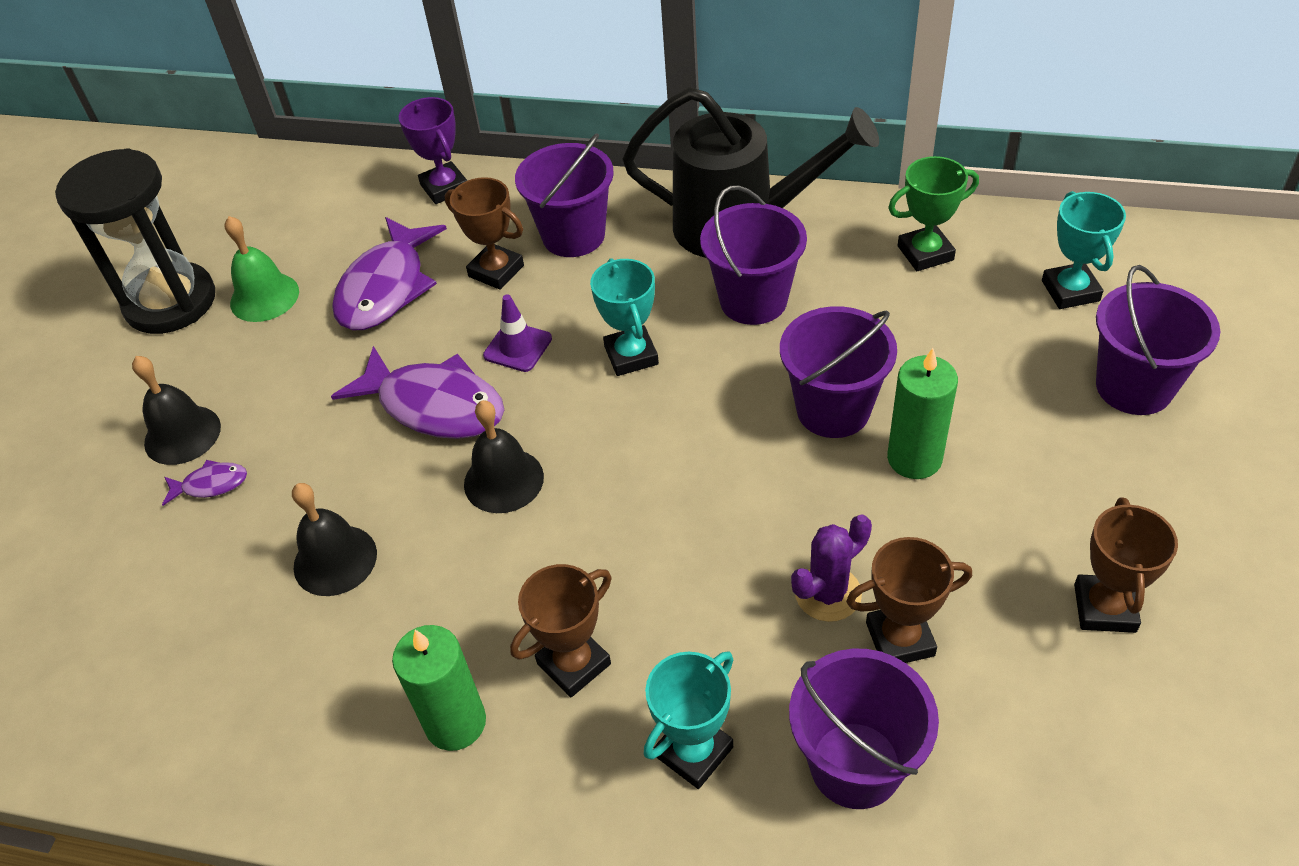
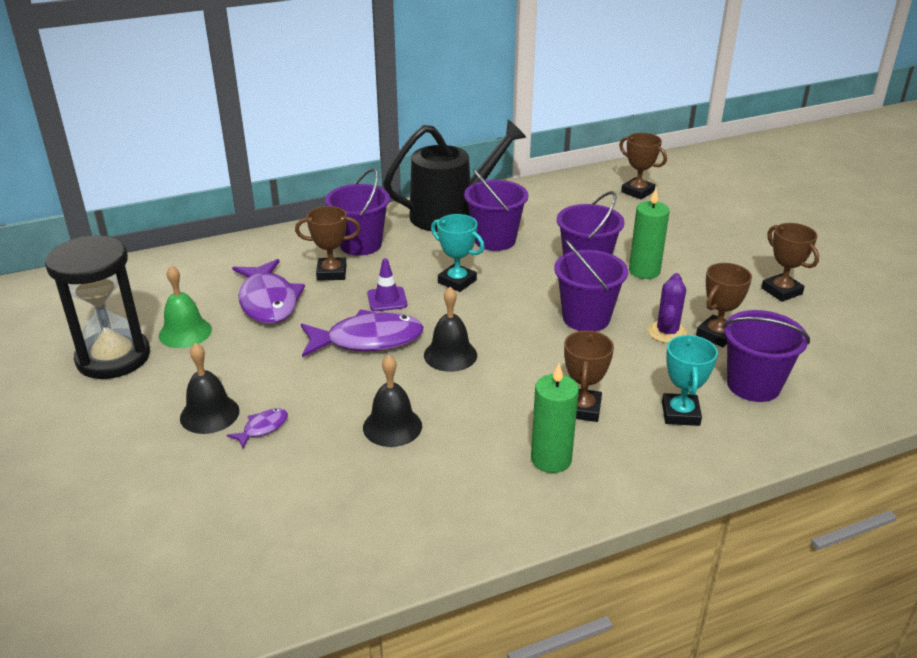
camera: 40 degrees left, 15 degrees down
(444, 188) = (250, 248): purple trophy -> none
(925, 253) = (557, 197): green trophy -> none
(1070, 291) = (637, 192): turquoise trophy -> brown trophy
(1134, 387) = (703, 215): purple bucket -> purple bucket (586, 318)

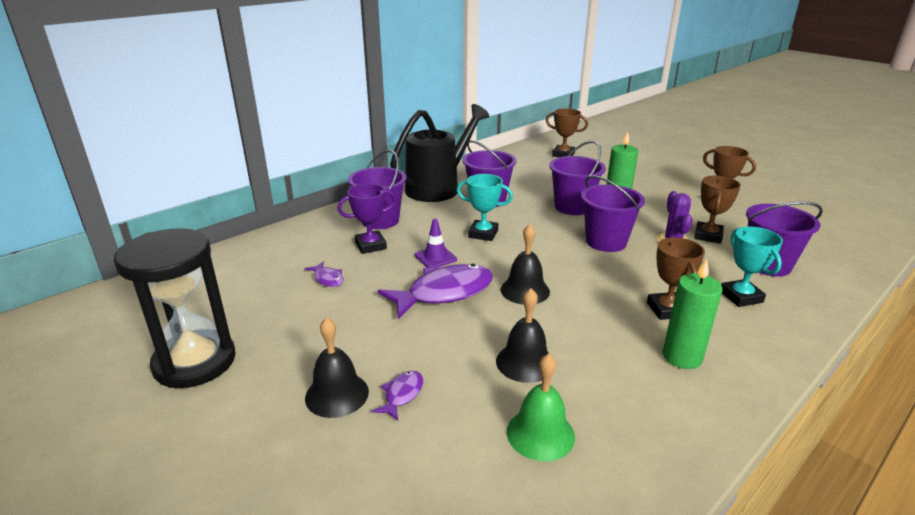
camera: 20 degrees left, 5 degrees down
(185, 332) = (261, 322): green bell -> green bell (540, 434)
(268, 301) = (328, 279): purple fish -> purple fish, size x0.46
(331, 273) = (370, 245): brown trophy -> purple trophy

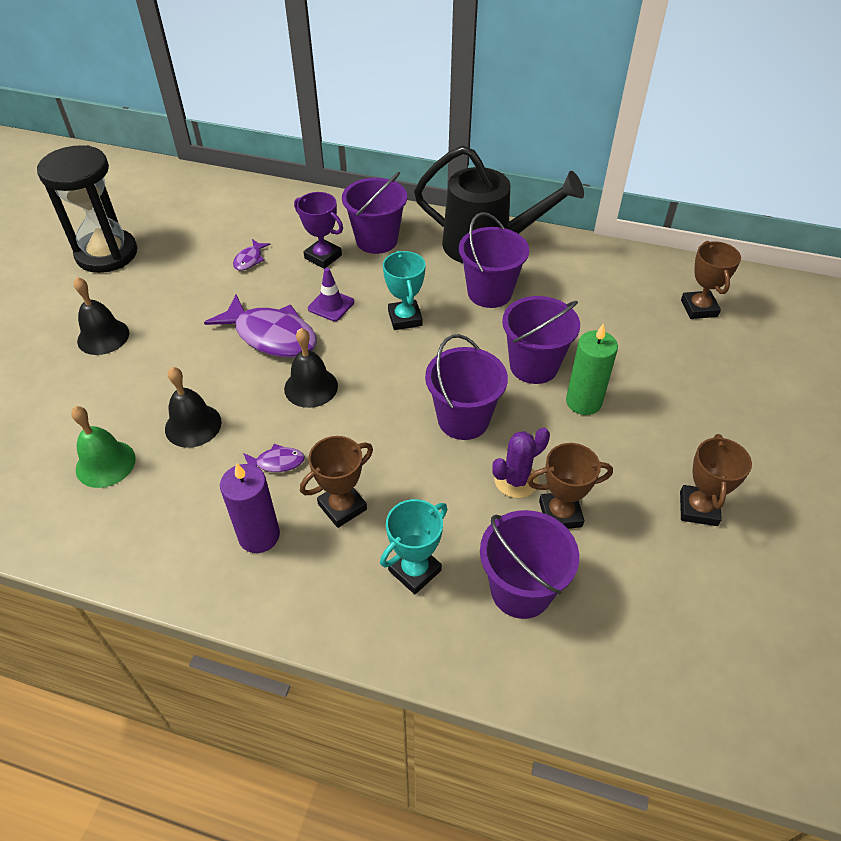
camera: 60 degrees right, 20 degrees up
(402, 395) = (117, 370): purple fish -> purple fish (276, 462)
(682, 357) = (259, 535): green candle -> purple candle

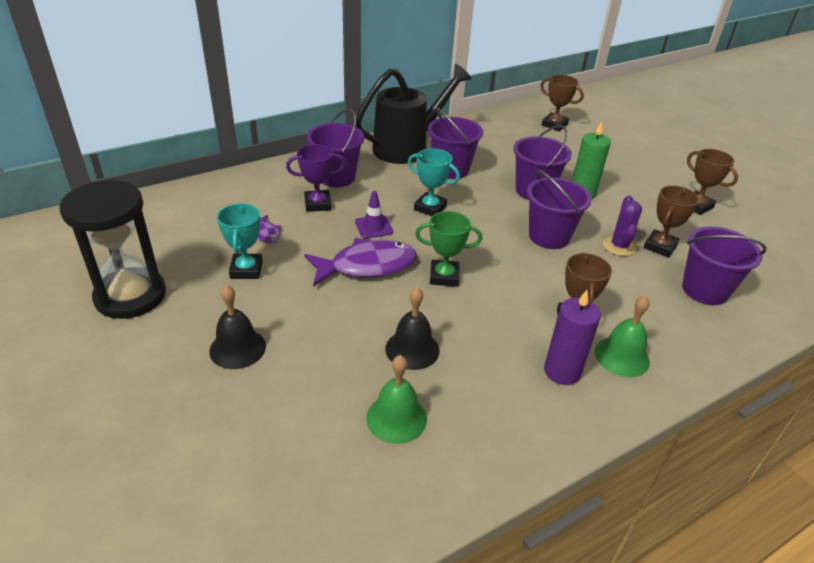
camera: 50 degrees left, 10 degrees down
(276, 462) = (500, 328): purple fish -> none
(311, 387) = (444, 276): black bell -> green trophy
(325, 569) = (621, 356): none -> green bell
(415, 570) = (656, 320): turquoise trophy -> turquoise trophy (246, 270)

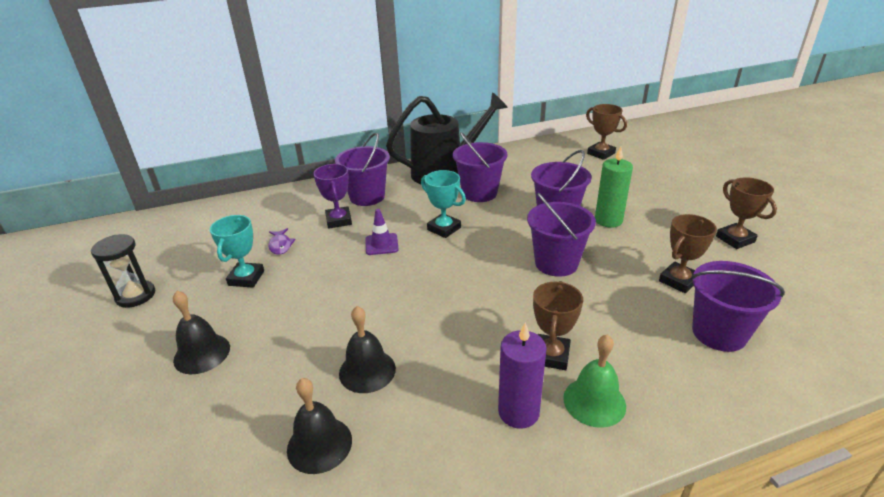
camera: 15 degrees right, 5 degrees down
(130, 296) = (135, 295): black hourglass -> black hourglass, size x0.59
(317, 204) = (339, 220): purple trophy -> purple trophy turned 75 degrees clockwise
(367, 266) = (359, 282): purple fish -> none
(396, 418) = (319, 444): green bell -> black bell
(444, 276) = (430, 297): green trophy -> none
(619, 246) = (631, 278): purple cactus -> none

